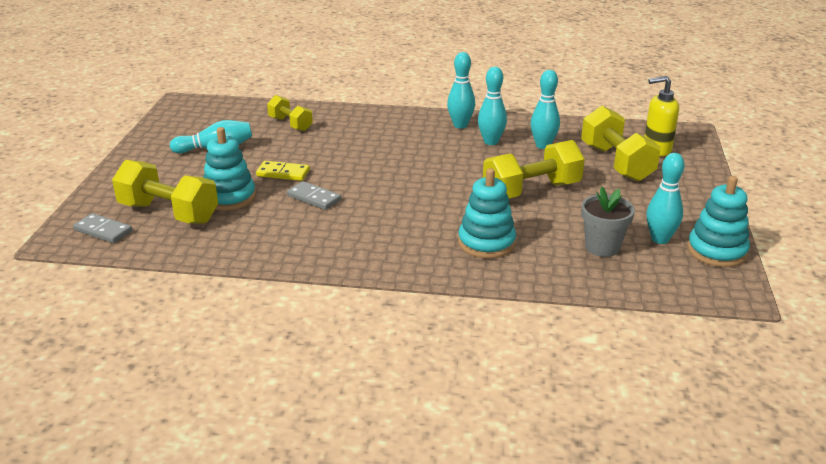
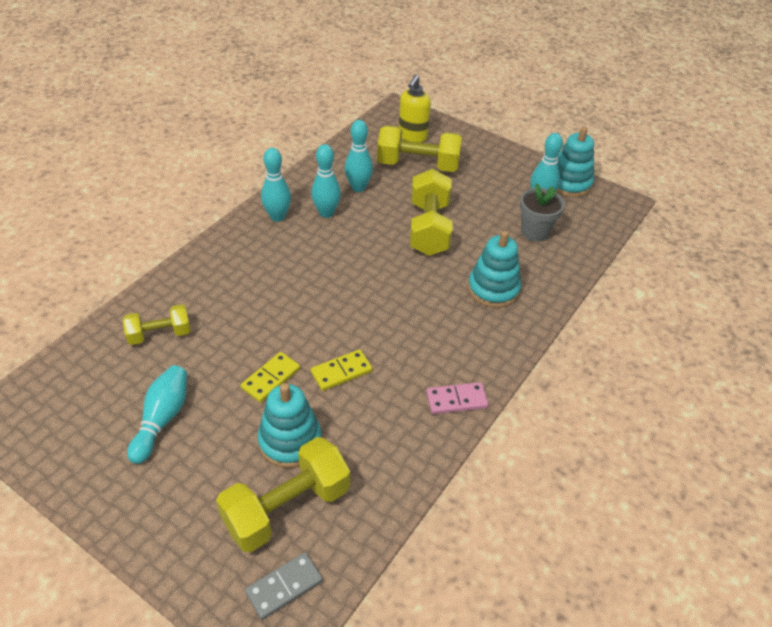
camera: 65 degrees left, 15 degrees up
(314, 198) = (341, 372): grey domino -> yellow domino
(327, 256) = (456, 400): none -> pink domino

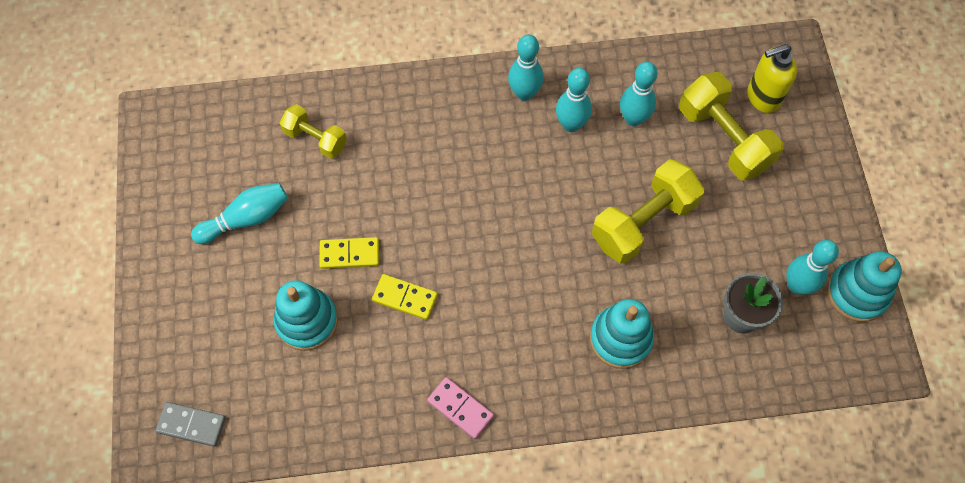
camera: 50 degrees right, 20 degrees up
(287, 508) = (251, 371): yellow dumbbell -> none

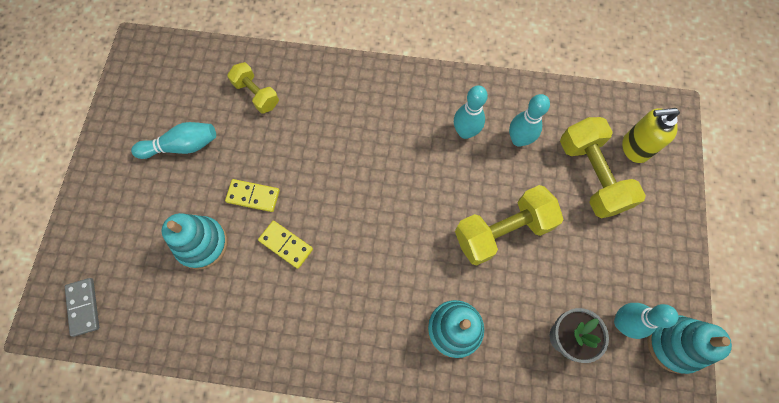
camera: 15 degrees right, 5 degrees up
(191, 425) = (83, 307): grey domino -> grey domino turned 45 degrees clockwise
(460, 408) = (302, 354): pink domino -> none
(524, 93) = (434, 97): turquoise bowling pin -> none

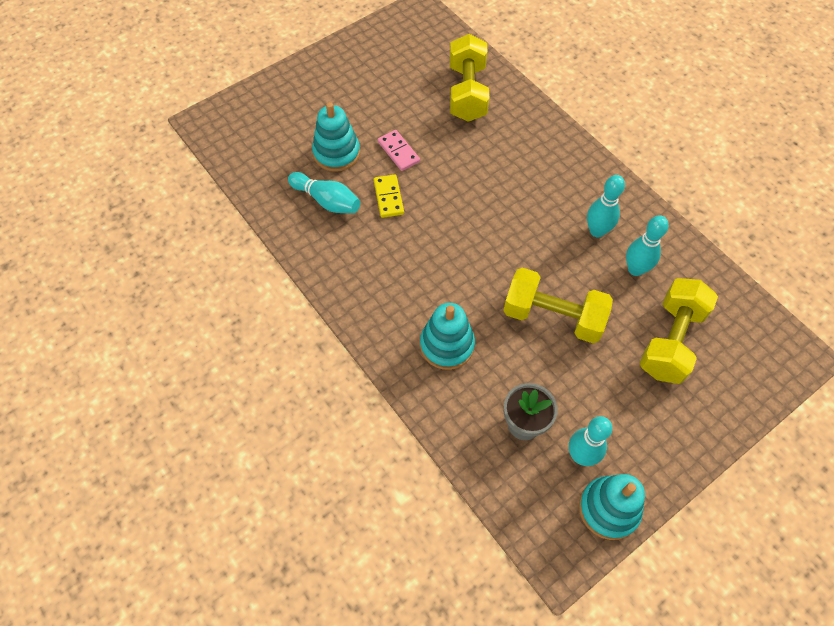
camera: 45 degrees right, 10 degrees down
(83, 307) = (232, 131): grey domino -> none
(182, 146) = (385, 87): turquoise bowling pin -> turquoise bowling pin (327, 201)
(253, 196) = (398, 152): yellow domino -> pink domino
(256, 94) = (467, 93): yellow dumbbell -> yellow dumbbell, size x1.68
(634, 148) = (733, 353): yellow soap dispenser -> none

